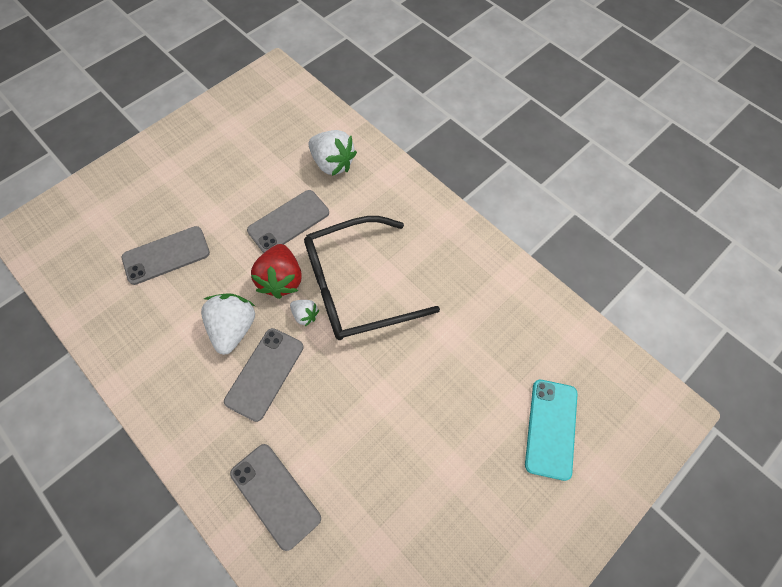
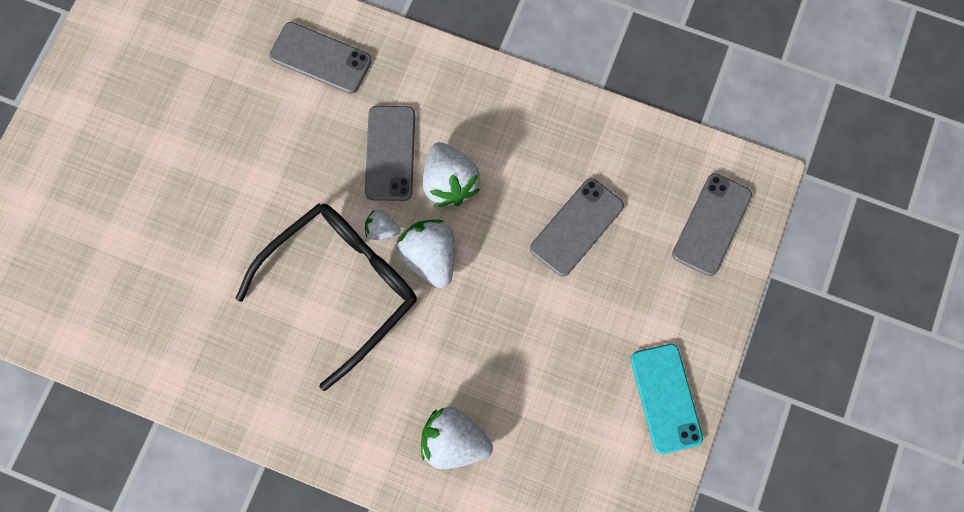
camera: 155 degrees right, 10 degrees up
(281, 279) = (430, 257): red strawberry -> white strawberry
(288, 221) = (463, 332): grey phone -> grey phone (711, 224)
(551, 428) = (80, 226): turquoise phone -> turquoise phone (666, 398)

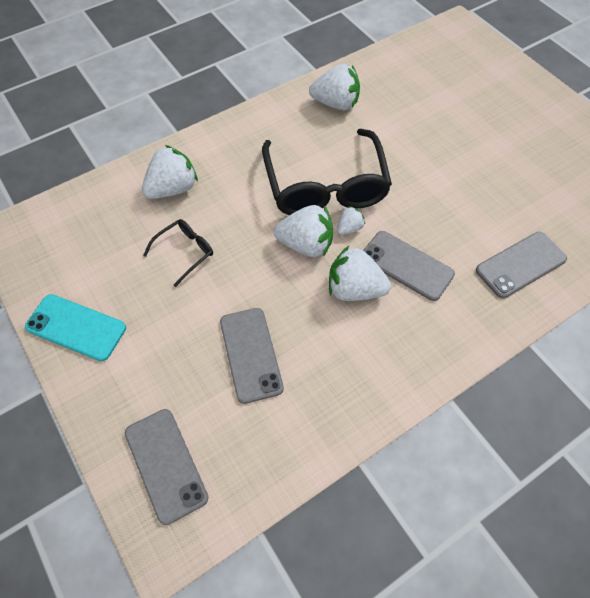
camera: 125 degrees right, 15 degrees down
(206, 356) = (335, 104): none -> white strawberry
(520, 365) = (184, 253): none -> black glasses

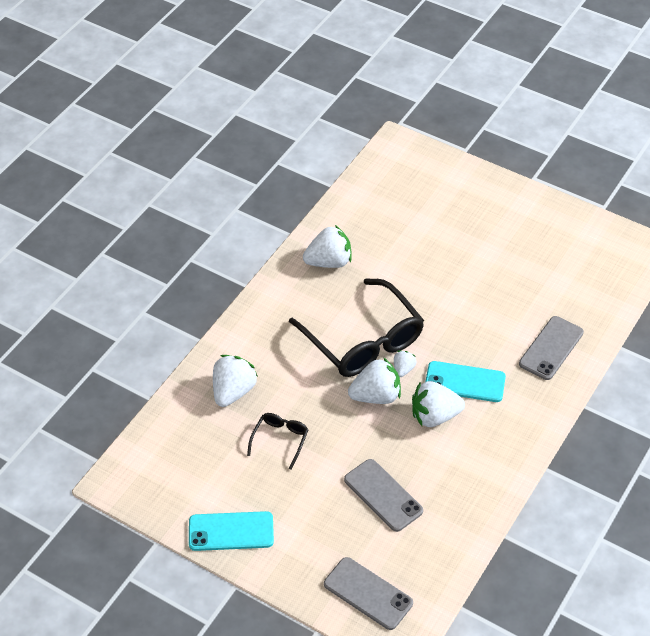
camera: 25 degrees left, 10 degrees down
(406, 265) = (465, 382): grey phone -> turquoise phone

